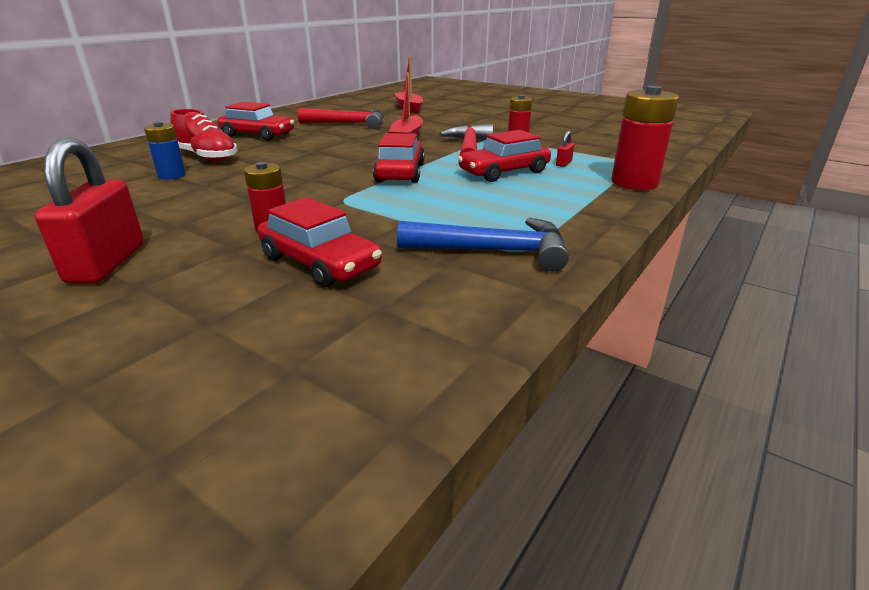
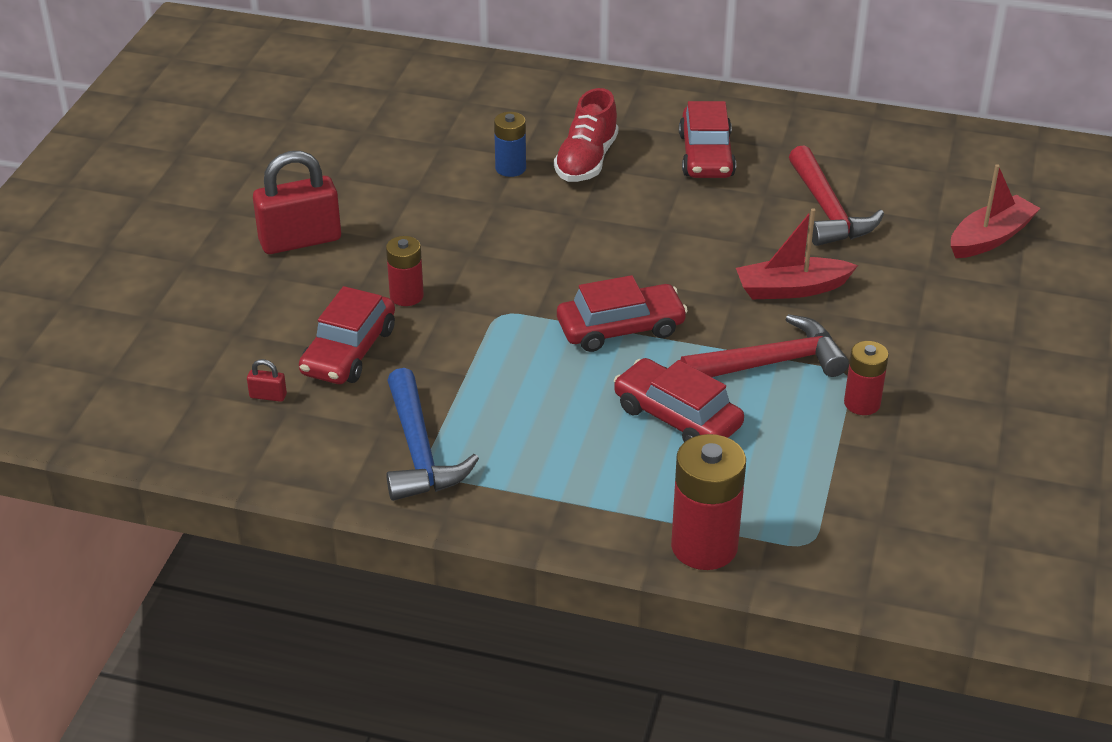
camera: 70 degrees right, 10 degrees up
(563, 163) = (755, 469): red padlock -> red padlock (268, 396)

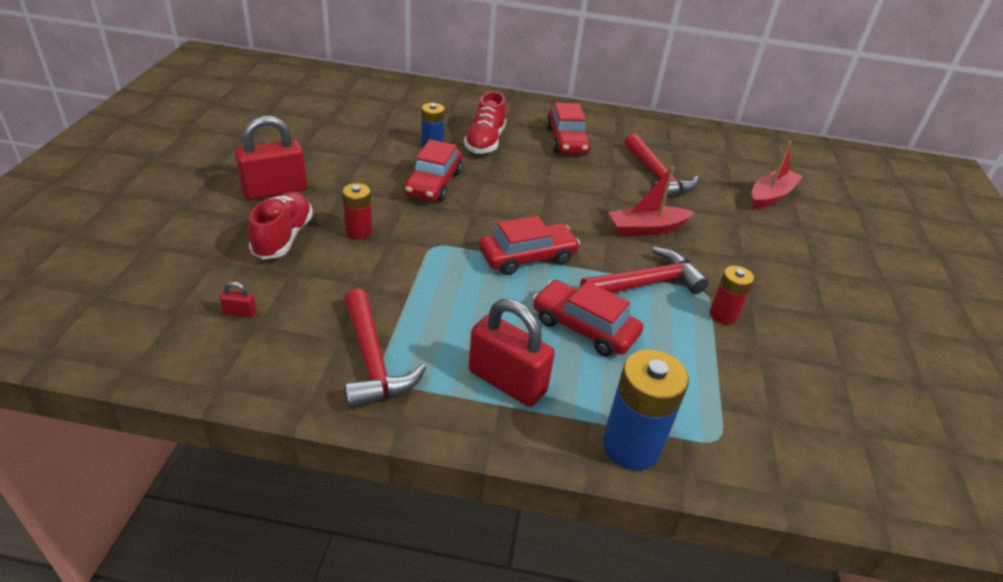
camera: 10 degrees left, 0 degrees up
(313, 304) = (283, 237): none -> red shoe
(349, 351) = (311, 274): red car -> red car (433, 183)
(419, 452) = (373, 361): blue hammer -> red hammer
(572, 476) = (507, 381): none -> red padlock
(704, 546) = (631, 446): red battery -> blue battery

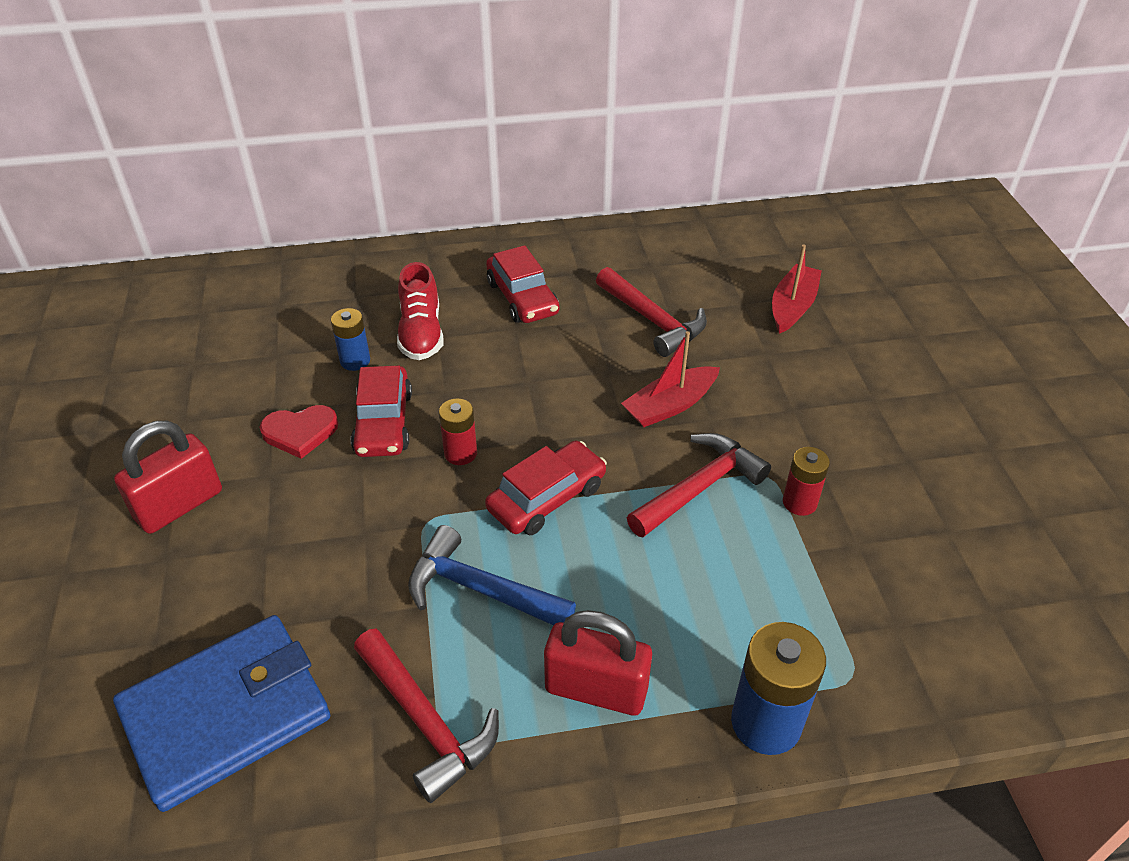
camera: 15 degrees left, 5 degrees up
(240, 312) = (226, 714): red padlock -> blue wallet
(283, 237) = (227, 577): red shoe -> none
(358, 232) = (321, 533): red battery -> red battery (460, 453)
(374, 173) = (300, 432): none -> red heart
(451, 295) = (479, 589): none -> blue hammer
(584, 327) = (653, 578): red car -> none

